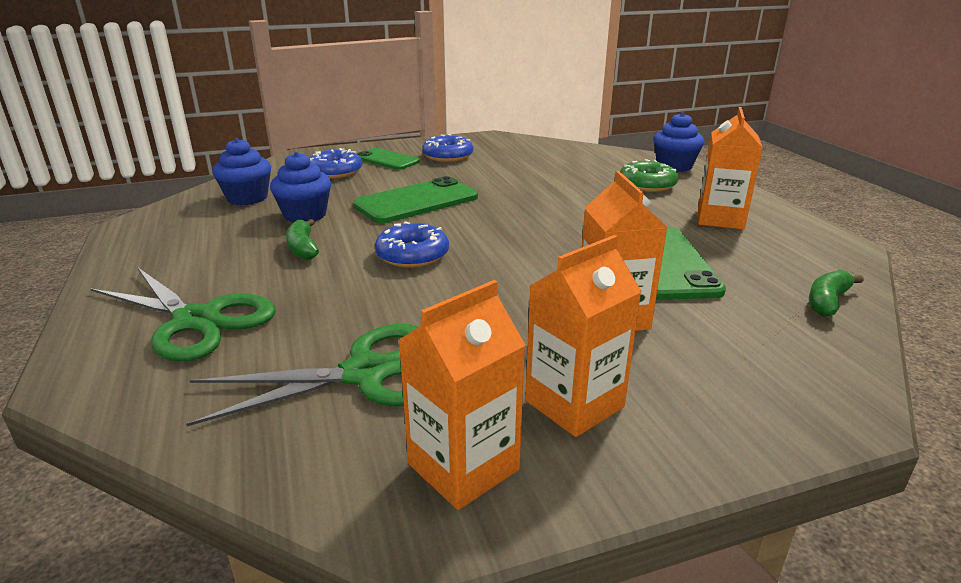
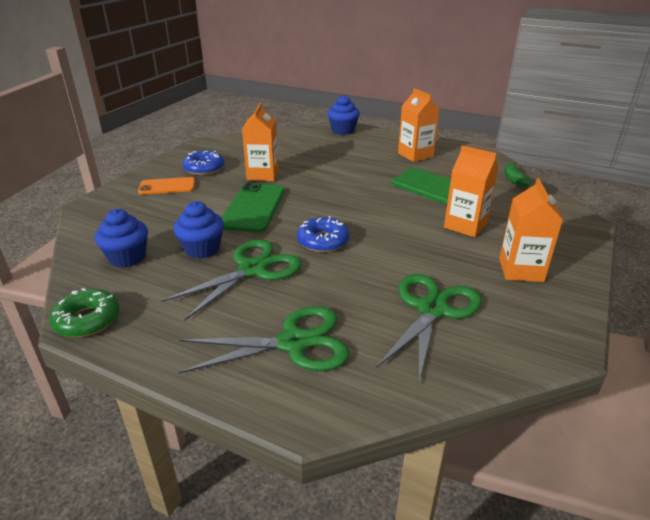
camera: 45 degrees left, 5 degrees up
(303, 248) = (252, 269): green banana -> green scissors
(335, 172) = (149, 210): blue donut -> none
(387, 160) = (167, 186): green phone -> orange phone
(463, 467) = (537, 318): orange carton -> orange carton (262, 175)
(647, 184) = (351, 147): green donut -> green donut (87, 320)

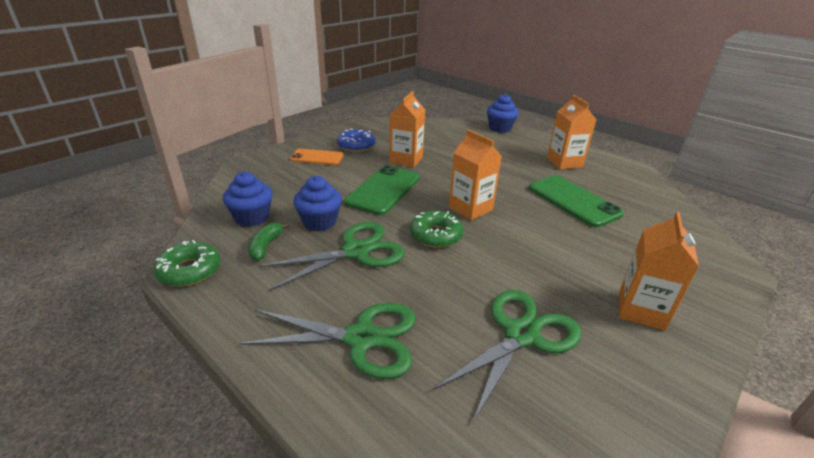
camera: 15 degrees right, 0 degrees up
(323, 241) = (436, 235): blue donut -> green donut
(465, 225) = (592, 246): orange carton -> orange carton (470, 208)
(514, 180) = (665, 205): green banana -> green banana (266, 246)

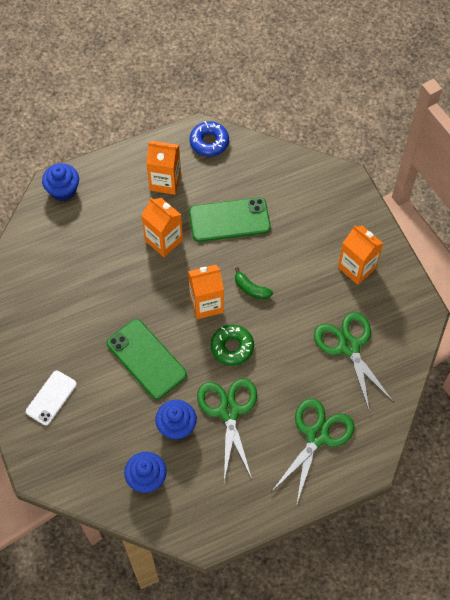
camera: 65 degrees left, 30 degrees up
(190, 270) = (205, 532): green donut -> none
(266, 246) = (195, 474): green banana -> green banana (251, 289)
(317, 157) = (51, 398): orange phone -> white phone
(356, 146) = (40, 351): blue donut -> blue donut (209, 142)
(406, 159) = (95, 316): orange carton -> orange carton (164, 240)

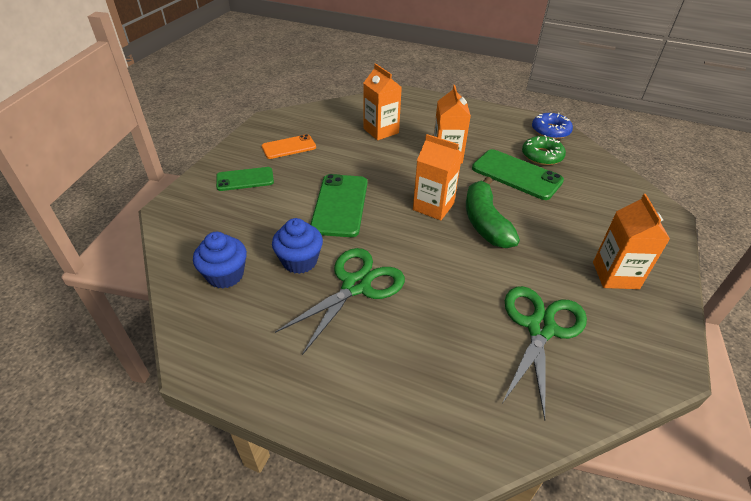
camera: 45 degrees right, 20 degrees down
(39, 337) = (289, 147): none -> orange phone
(51, 398) = (245, 179): white phone -> green phone
(63, 190) = (410, 99): blue cupcake -> none
(165, 181) = (489, 130): orange carton -> orange carton (381, 131)
(232, 347) = (418, 246): green donut -> green donut (542, 156)
(251, 289) = (485, 222): green banana -> green banana, size x1.86
(317, 436) = (416, 376): green scissors -> none

